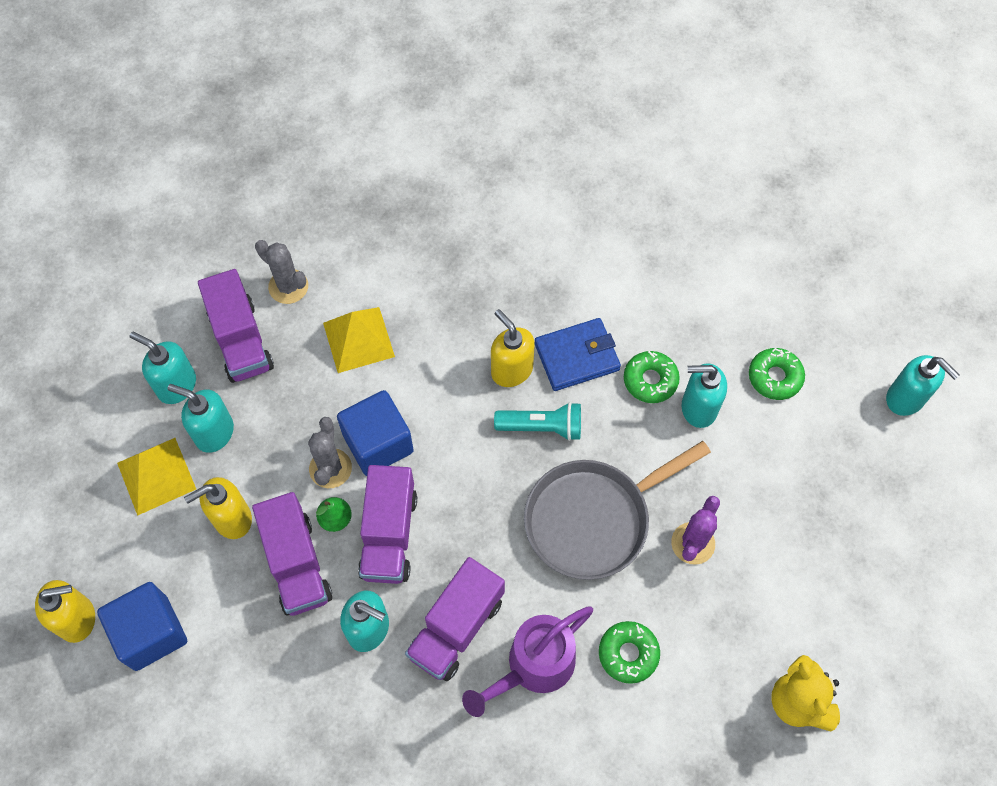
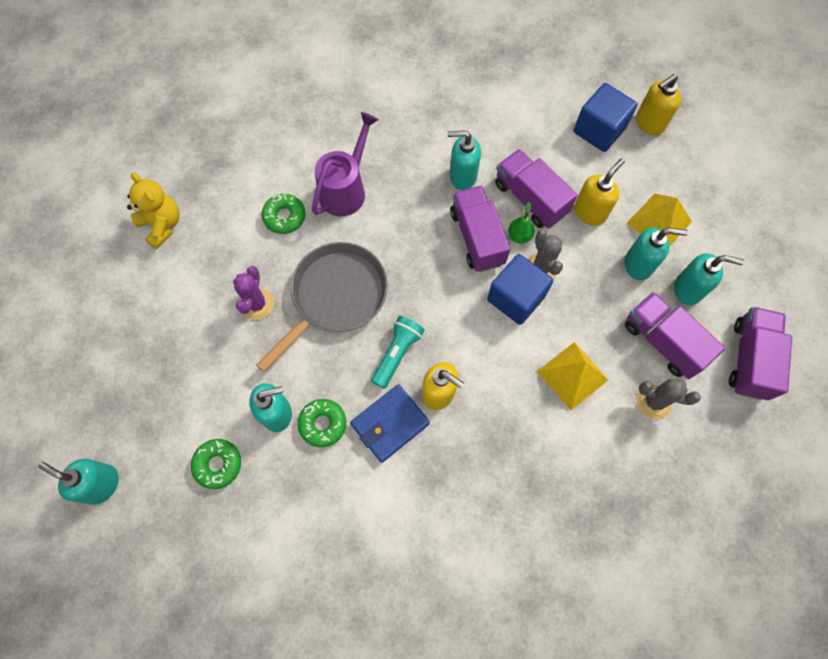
camera: 160 degrees right, 5 degrees up
(456, 627) = (405, 195): purple truck -> purple truck (749, 359)
(542, 427) = (397, 353): turquoise flashlight -> turquoise flashlight turned 135 degrees clockwise

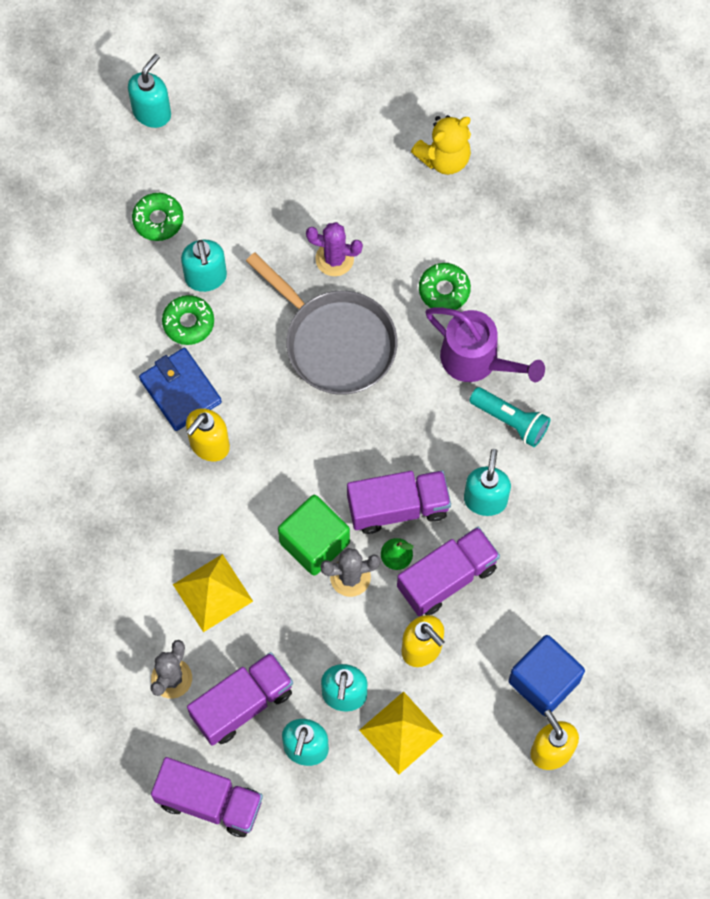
camera: 95 degrees right, 0 degrees up
(397, 353) = (260, 404): turquoise flashlight -> turquoise flashlight (510, 421)
(516, 298) = (314, 542): blue cube -> green cube

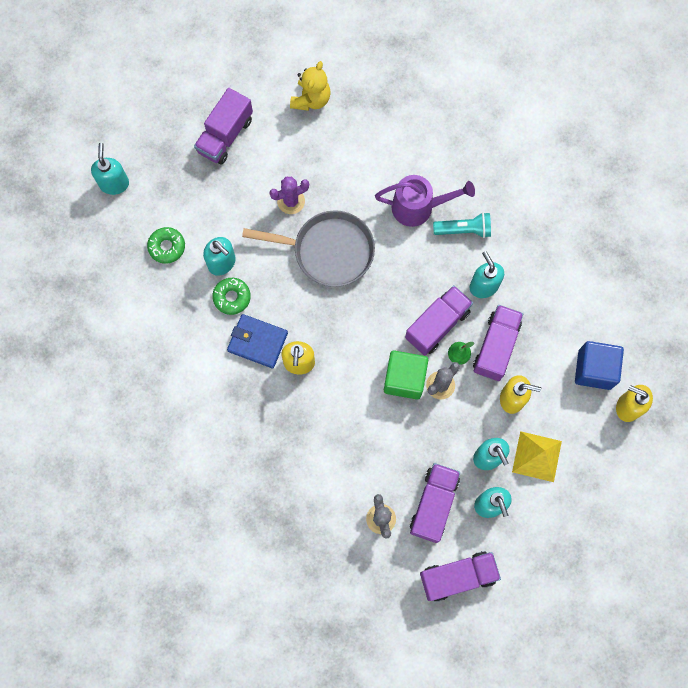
camera: 35 degrees left, 5 degrees up
(212, 592) = (367, 450): yellow pyramid -> none
(315, 137) = (225, 135): none -> purple truck
(444, 290) = (369, 178): green donut -> none

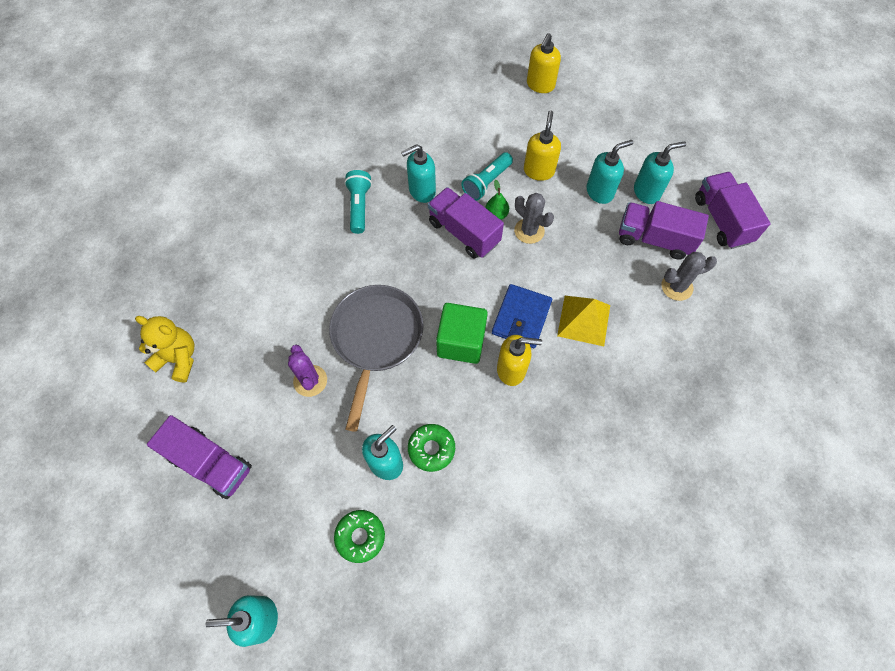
camera: 90 degrees left, 10 degrees down
(257, 342) = (487, 417): blue wallet -> blue wallet (521, 318)
(404, 379) = (524, 263): green cube -> green cube (461, 342)
(419, 207) = (330, 247): purple watering can -> none
(496, 347) = (486, 182): purple truck -> turquoise flashlight
(536, 456) = (594, 153): yellow pyramid -> yellow pyramid (584, 320)
(594, 369) = (506, 107): blue cube -> none

